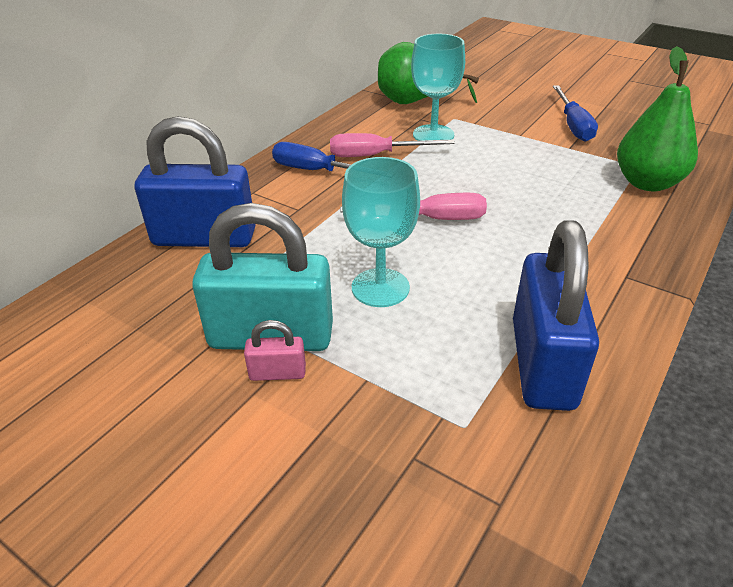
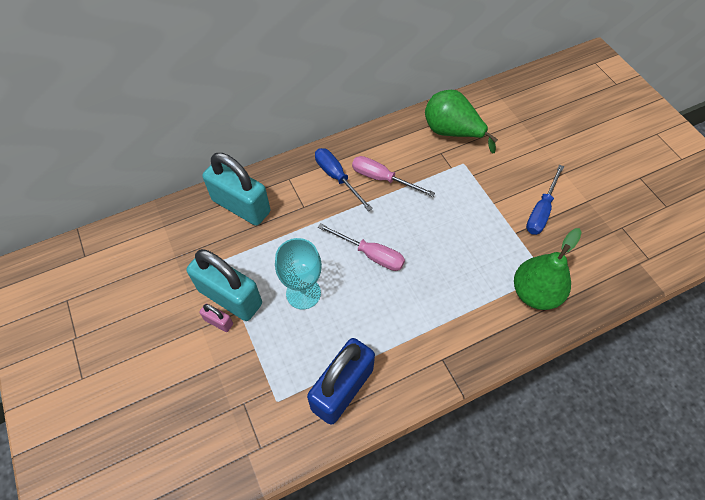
camera: 30 degrees right, 20 degrees up
(204, 237) = (241, 206): blue padlock -> turquoise padlock
(433, 135) = (435, 175): turquoise goblet -> none

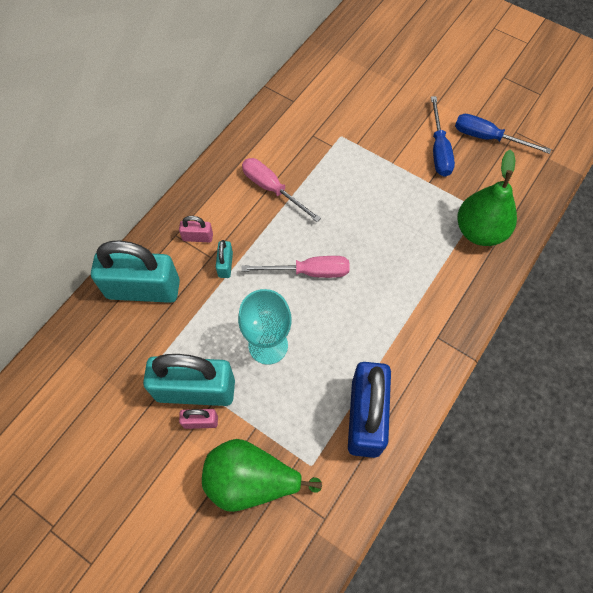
camera: 30 degrees left, 5 degrees up
(304, 188) = (198, 237): none -> pink padlock
(310, 218) = (225, 265): none -> turquoise padlock
(337, 177) = (225, 209): blue screwdriver -> blue screwdriver (488, 138)
(382, 179) = (272, 189): pink screwdriver -> pink screwdriver turned 45 degrees clockwise
(452, 132) = (310, 109): green pear -> green pear (252, 481)

